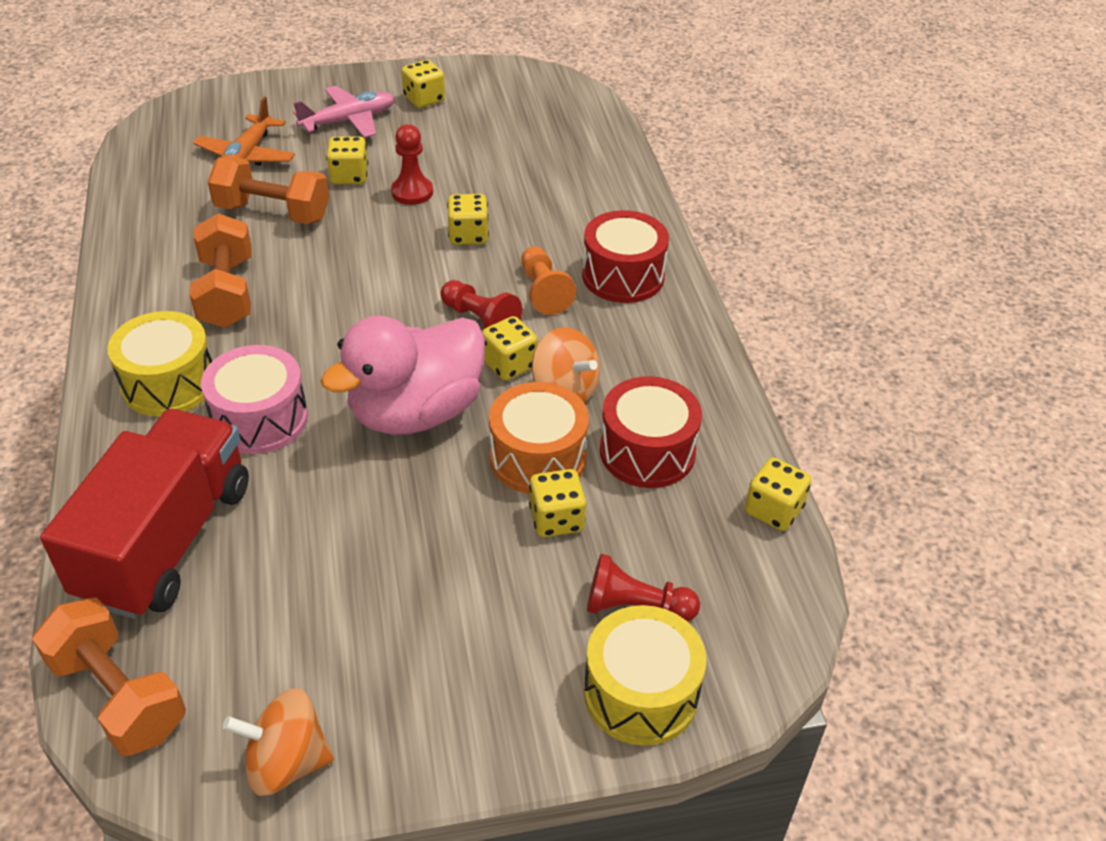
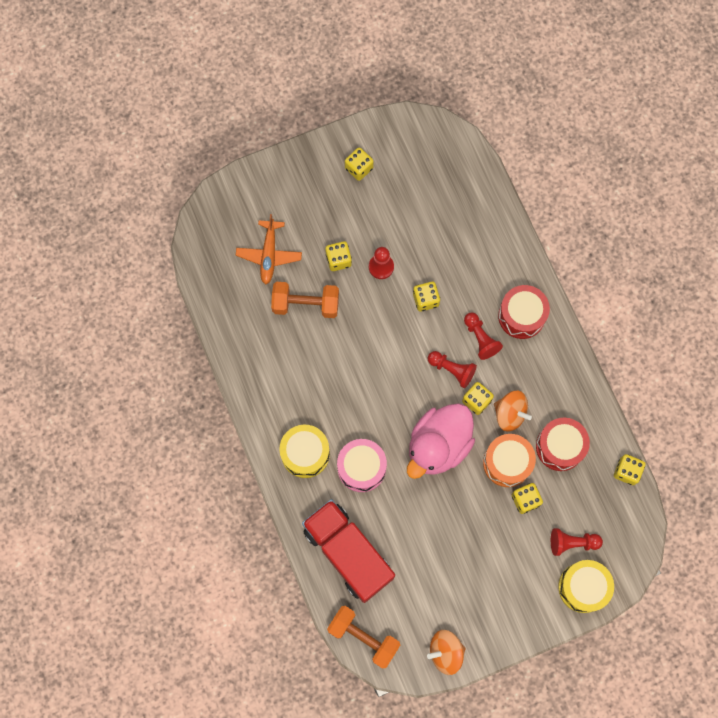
camera: 10 degrees left, 30 degrees up
(166, 541) = (348, 553): red truck -> red truck turned 45 degrees counterclockwise
(227, 293) = (307, 379): orange dumbbell -> none
(349, 121) = (319, 203): pink plane -> none
(543, 291) = (480, 339): orange pawn -> red pawn

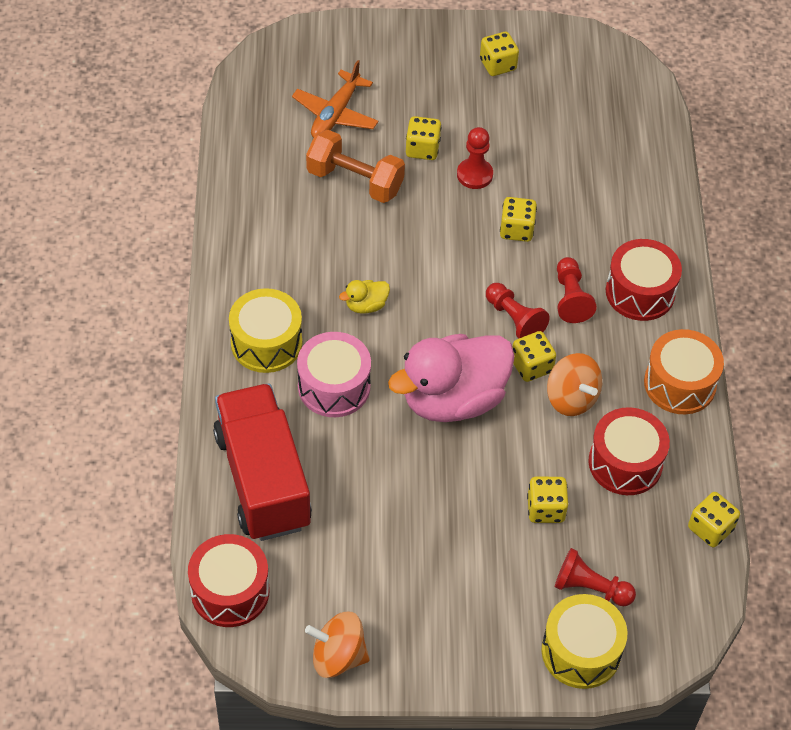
camera: 20 degrees right, 20 degrees down
(355, 399) = (366, 305): none -> yellow duck
(363, 637) = (230, 591): orange dumbbell -> red drum
(507, 463) = (540, 454): orange drum -> orange drum (679, 384)

